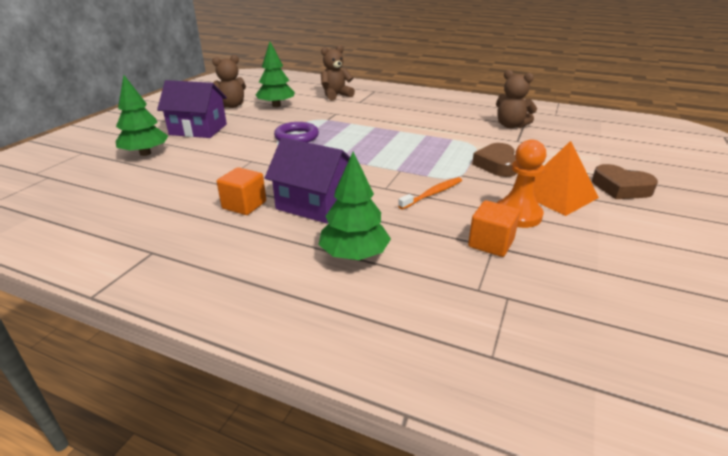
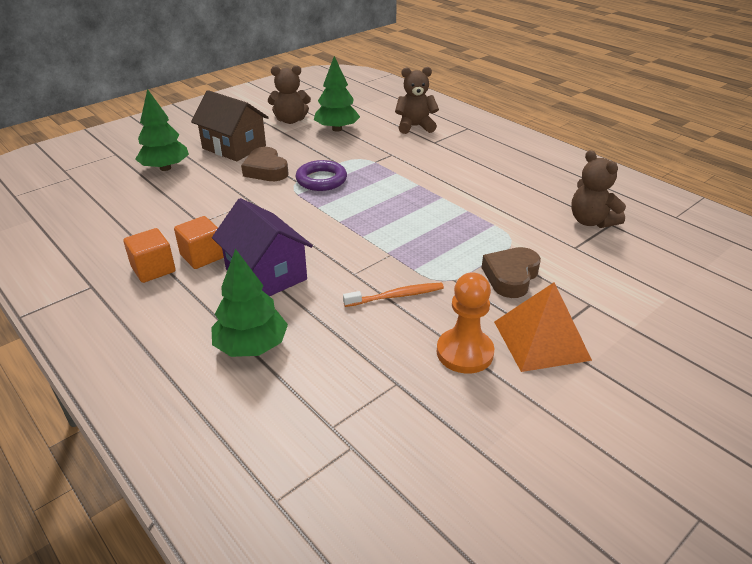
camera: 25 degrees right, 5 degrees up
(198, 129) = (234, 147): purple house -> brown house
(491, 243) = (397, 379): orange cube -> orange cube (153, 269)
(620, 188) = (638, 355): brown heart -> brown heart (266, 170)

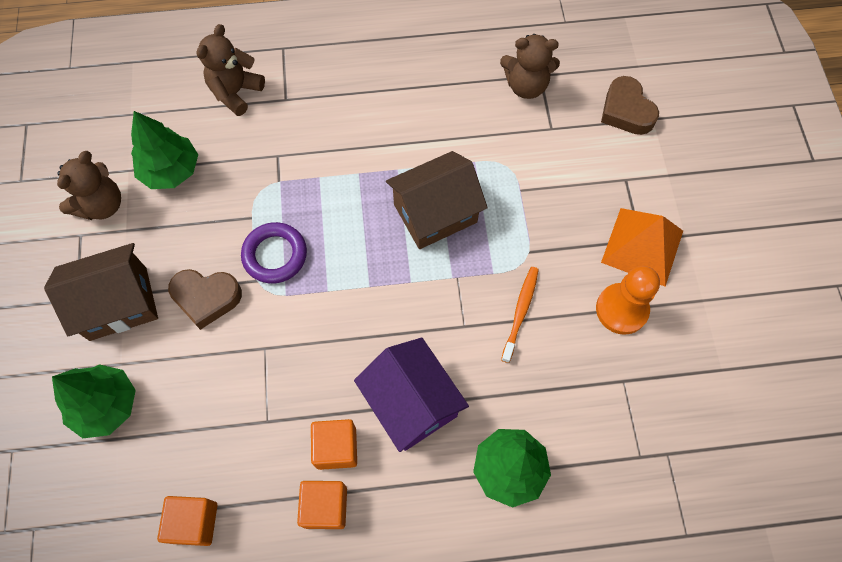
camera: 55 degrees left, 30 degrees up
(108, 224) = (194, 522): none -> orange cube
(266, 274) = (411, 403): purple house -> purple house turned 60 degrees clockwise
(429, 225) = (435, 213): none -> brown house
(511, 276) = (555, 207): brown heart -> brown heart (626, 111)

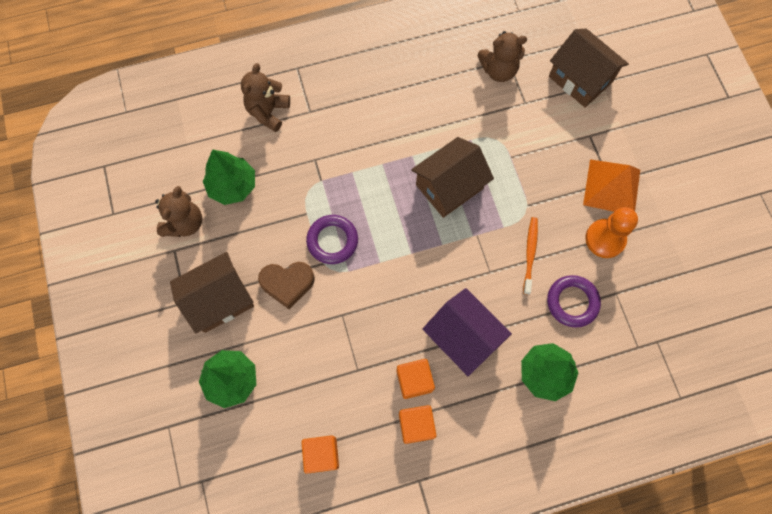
camera: 10 degrees left, 5 degrees up
(563, 382) = (572, 302): none -> purple ring
(626, 111) = (580, 79): brown heart -> brown house

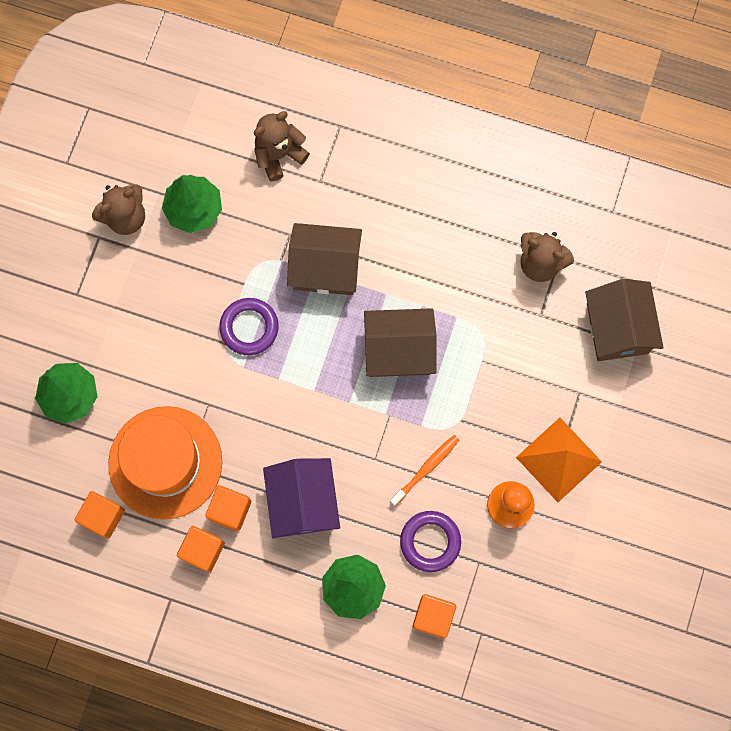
camera: 35 degrees right, 5 degrees up
(219, 299) = (108, 313): brown house -> brown house (325, 267)
(287, 284) = (179, 340): brown heart -> none
(340, 379) = (165, 462): none -> orange hat
(616, 353) = (433, 616): none -> orange cube

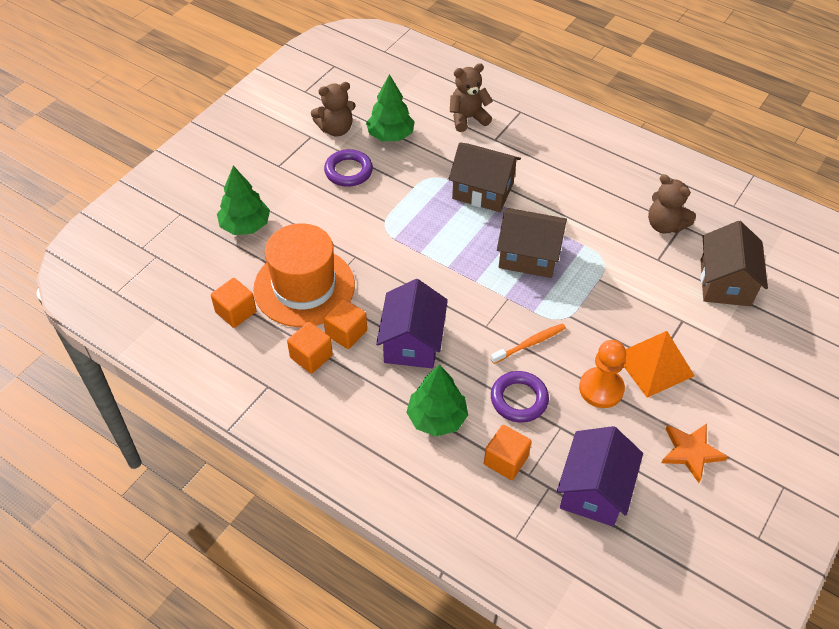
camera: 15 degrees right, 25 degrees down
(249, 327) = (407, 214): purple ring -> purple ring (348, 171)
(525, 625) = (594, 490): none -> purple house
(611, 555) = (691, 452): none -> orange star

